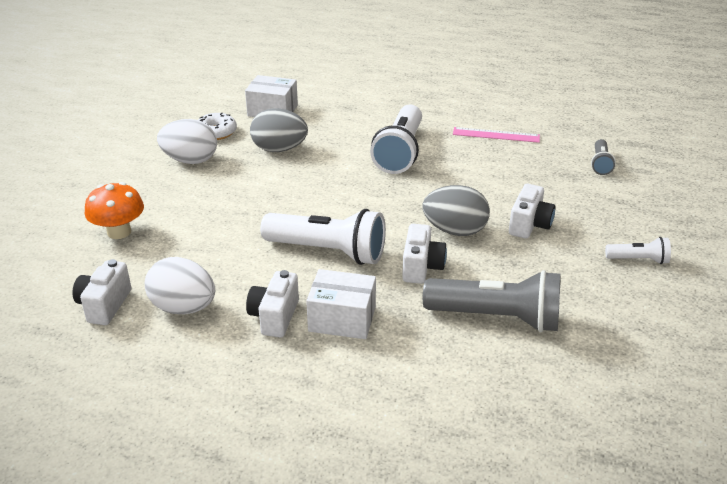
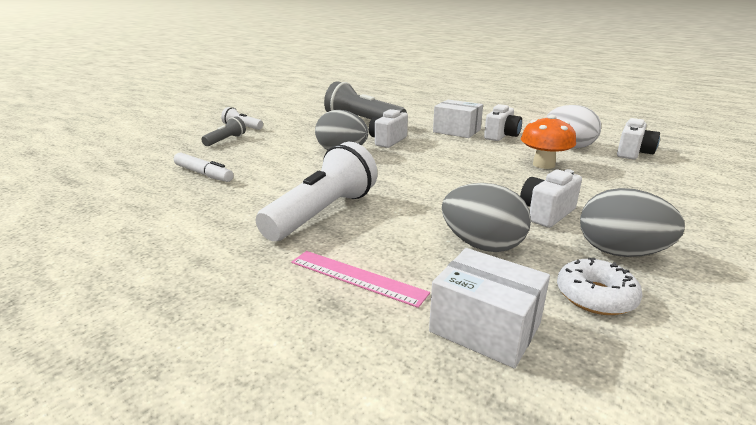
camera: 160 degrees left, 10 degrees down
(119, 232) = (662, 191): orange mushroom -> orange mushroom (543, 165)
(190, 160) = (620, 252): white egg -> grey egg
(328, 251) = (453, 155): white flashlight -> none
(496, 135) = (184, 212): pink ruler -> pink ruler (357, 277)
(529, 225) = (281, 147): white camera -> white camera (546, 213)
(544, 171) = (204, 174): none -> white marker
(600, 164) = (143, 171): grey flashlight -> grey flashlight (225, 140)

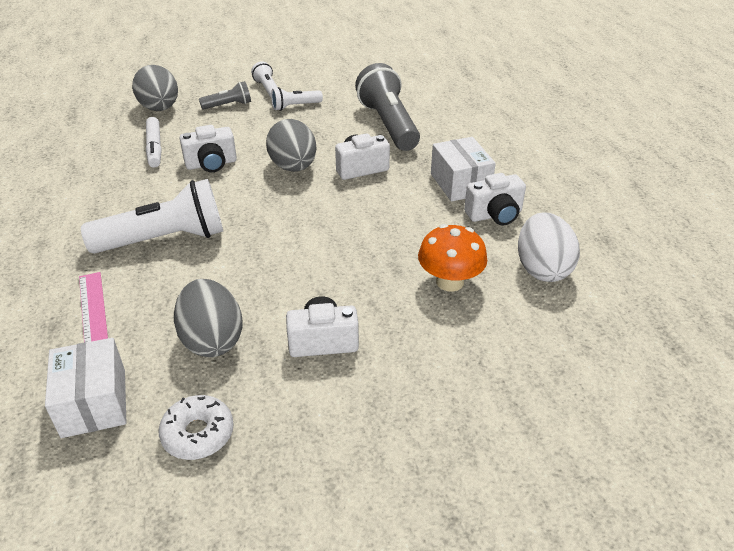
camera: 40 degrees right, 15 degrees up
(281, 129) = (295, 106): none -> white flashlight
(620, 252) = (296, 416): grey egg -> grey egg (160, 108)
(633, 153) = (598, 321): white camera -> white camera (211, 164)

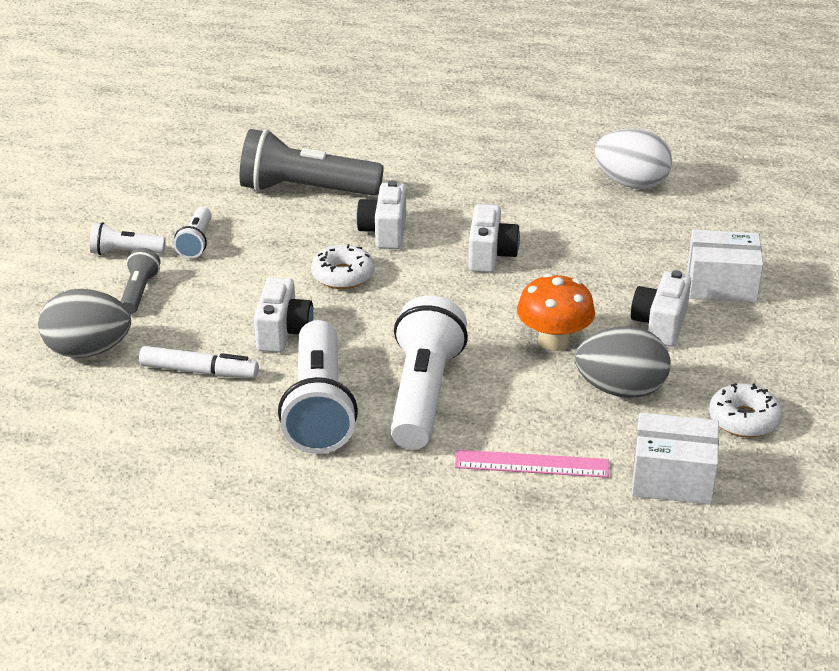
camera: 65 degrees left, 5 degrees down
(132, 201) = (319, 407): none -> white flashlight
(293, 167) = (343, 275): grey egg -> white donut
(449, 282) = (619, 235): orange mushroom -> orange mushroom (553, 341)
(460, 183) = (464, 182): white box -> white box (721, 284)
(495, 215) = (534, 180): white camera -> white camera (490, 255)

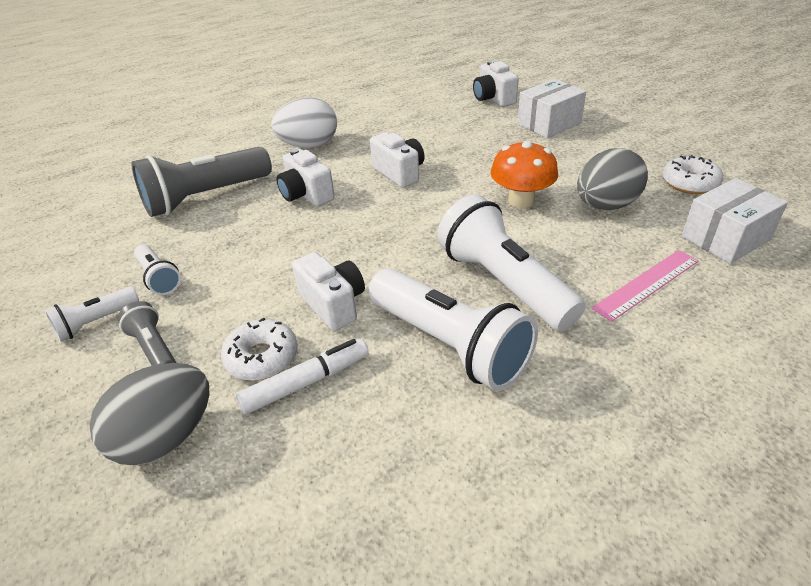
camera: 40 degrees left, 5 degrees up
(343, 275) = (318, 237): white donut -> white donut (262, 357)
(631, 183) = (415, 99): white egg -> white egg (309, 145)
(660, 325) = (558, 159): white camera -> white camera (493, 99)

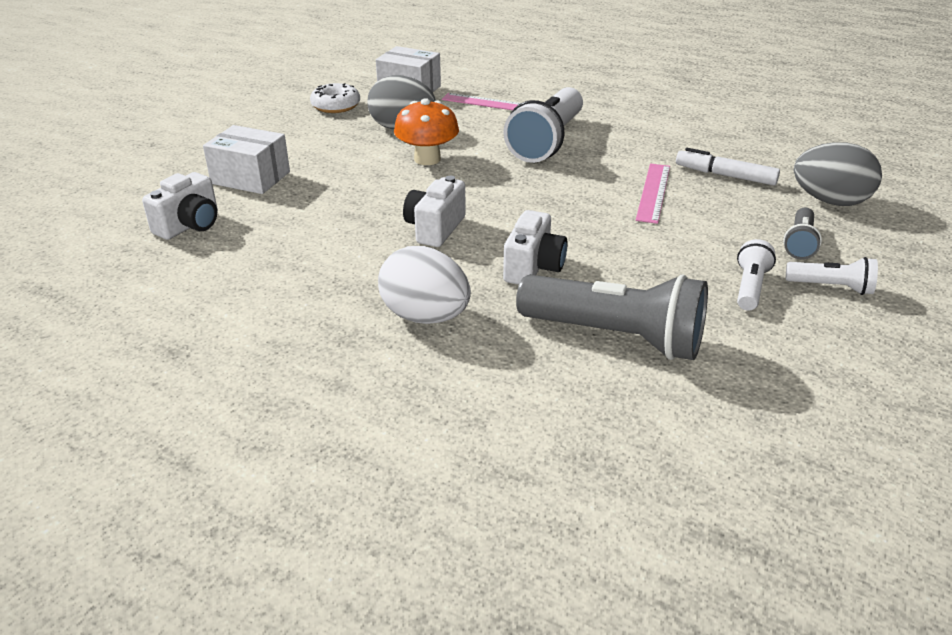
camera: 125 degrees left, 5 degrees down
(262, 357) = (734, 198): white donut -> none
(333, 304) = (653, 192): white camera -> pink ruler
(449, 344) = (628, 144): white flashlight -> none

